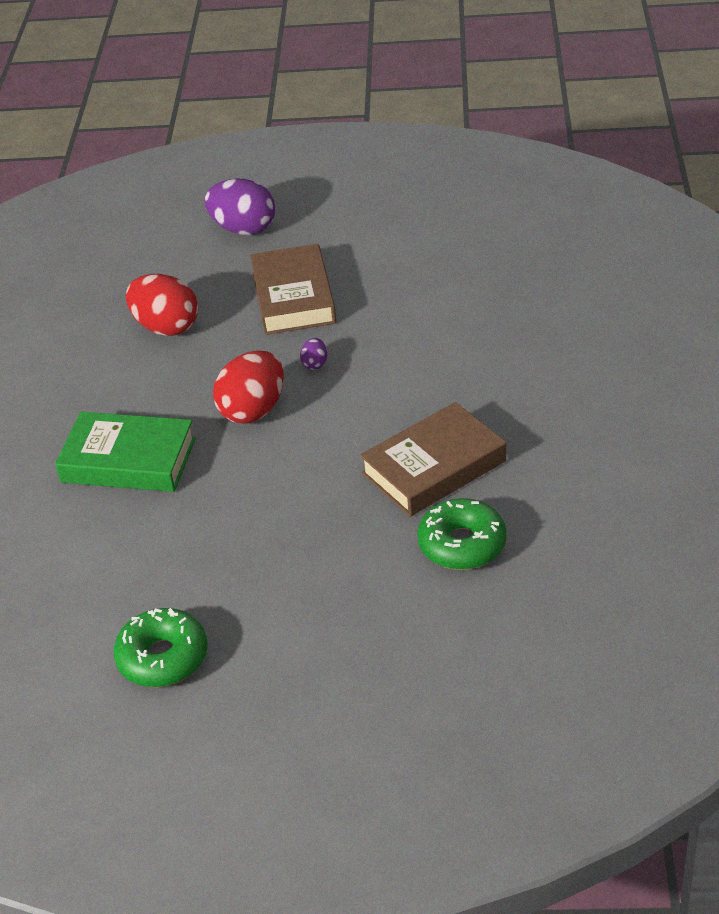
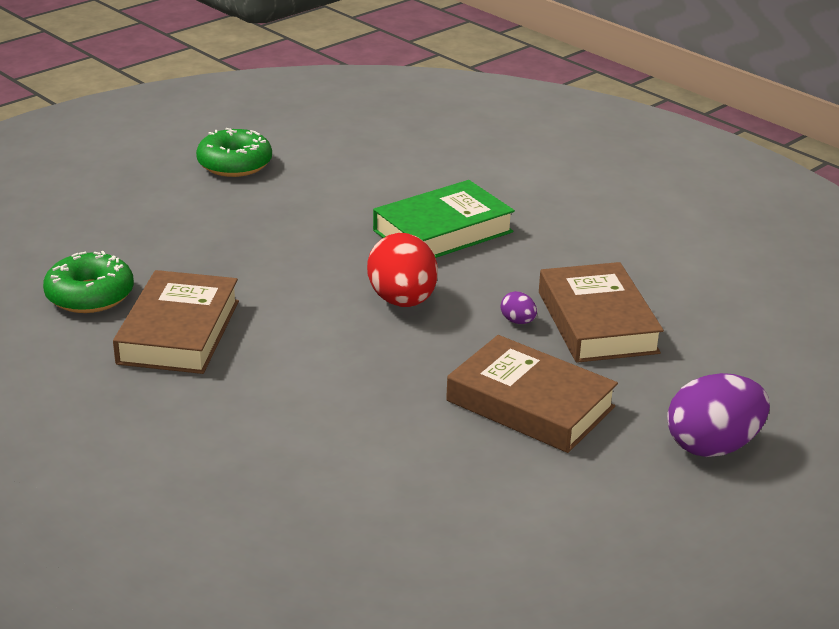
camera: 130 degrees right, 10 degrees down
(166, 327) = (597, 322): red egg -> brown book
(315, 364) = (407, 357): purple egg -> purple egg (518, 321)

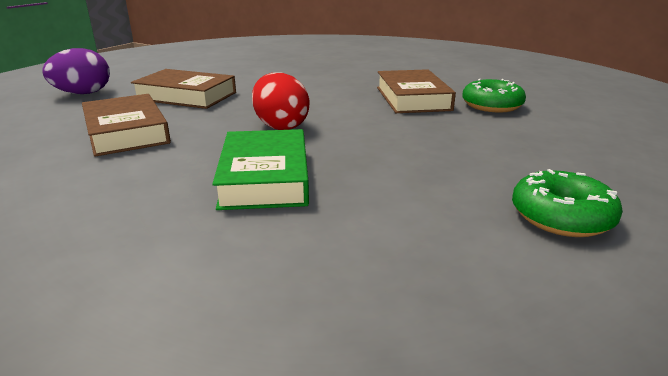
camera: 165 degrees right, 5 degrees down
(442, 231) = (265, 177): green book -> green book turned 45 degrees counterclockwise
(518, 321) = (190, 126): purple egg -> none

